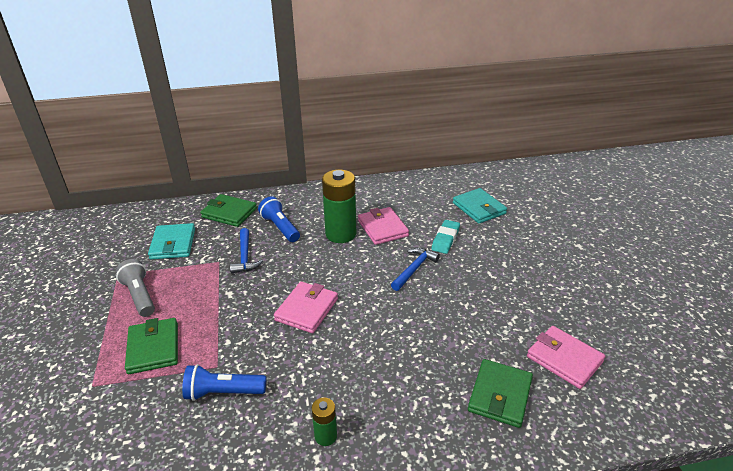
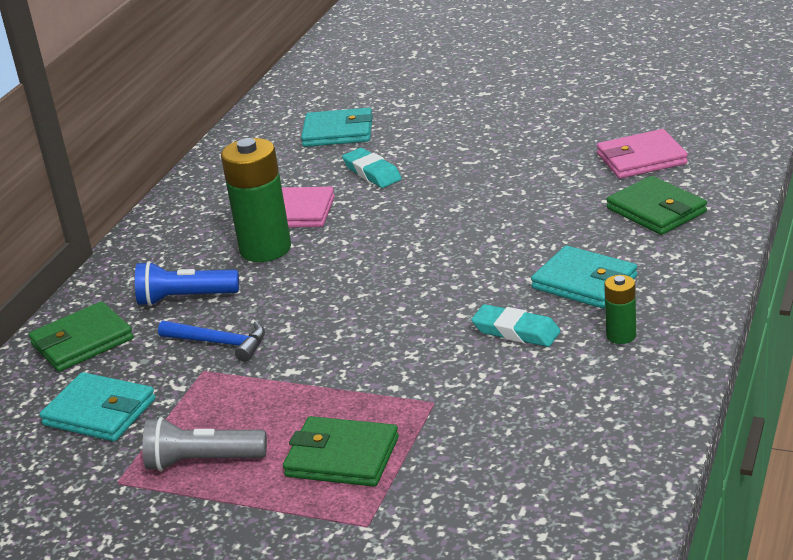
camera: 55 degrees left, 5 degrees down
(223, 392) = (487, 403): blue flashlight -> none
(306, 309) = (396, 309): pink wallet -> none
(307, 375) = (516, 331): none -> turquoise eraser
(381, 389) = (584, 282): none -> turquoise wallet
(414, 269) = (404, 210): blue hammer -> none

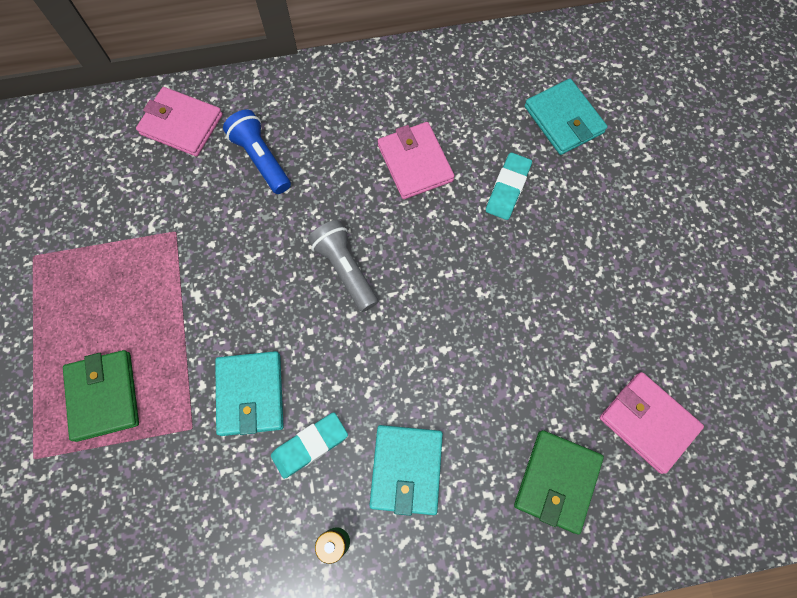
camera: 55 degrees right, 40 degrees up
(82, 342) = (181, 124): green wallet -> pink wallet
(100, 412) = (104, 193): turquoise wallet -> turquoise wallet (250, 394)
(202, 461) = (71, 299): grey flashlight -> grey flashlight (345, 269)
(219, 343) = (212, 221): blue hammer -> none
(265, 249) = (352, 175): green battery -> none
(516, 331) = (310, 445): turquoise eraser -> turquoise eraser turned 60 degrees clockwise

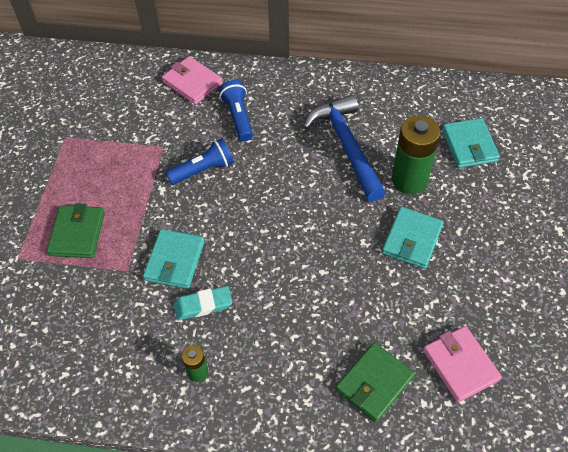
camera: 20 degrees right, 15 degrees down
(241, 250) = (203, 170): none -> blue flashlight
(345, 269) = (270, 201): grey flashlight -> none
(406, 469) = (265, 341): turquoise wallet -> turquoise wallet (412, 240)
(415, 163) = (346, 146): pink wallet -> blue hammer
(508, 188) = (409, 180): turquoise eraser -> green battery

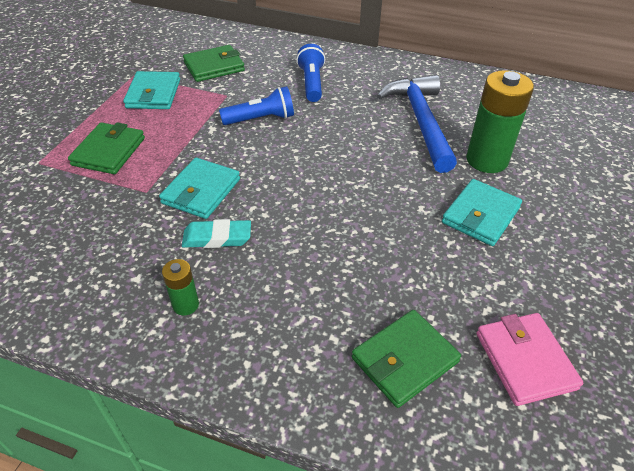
camera: 10 degrees right, 10 degrees down
(140, 112) = (214, 66): none -> green wallet
(192, 83) = (274, 52): pink wallet -> none
(469, 145) = (561, 140): turquoise wallet -> turquoise wallet (153, 94)

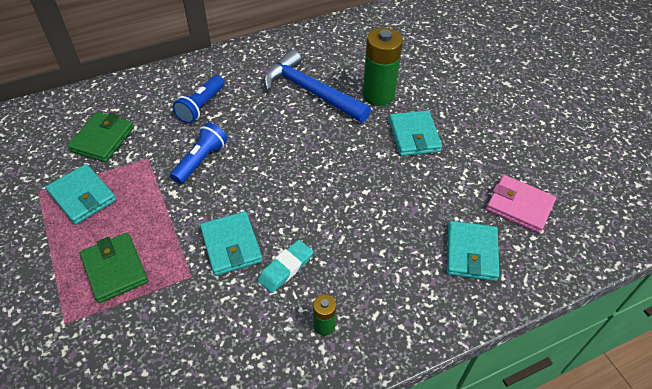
camera: 45 degrees left, 5 degrees up
(311, 83) = (201, 106): blue flashlight -> blue flashlight turned 105 degrees counterclockwise
(404, 360) = (471, 253): green wallet -> turquoise wallet

